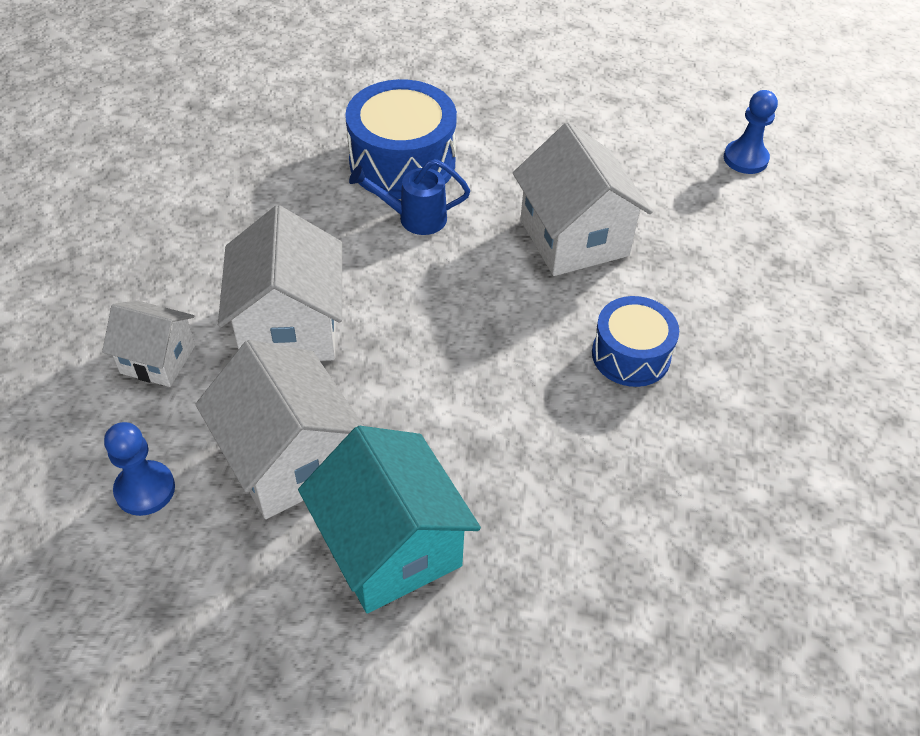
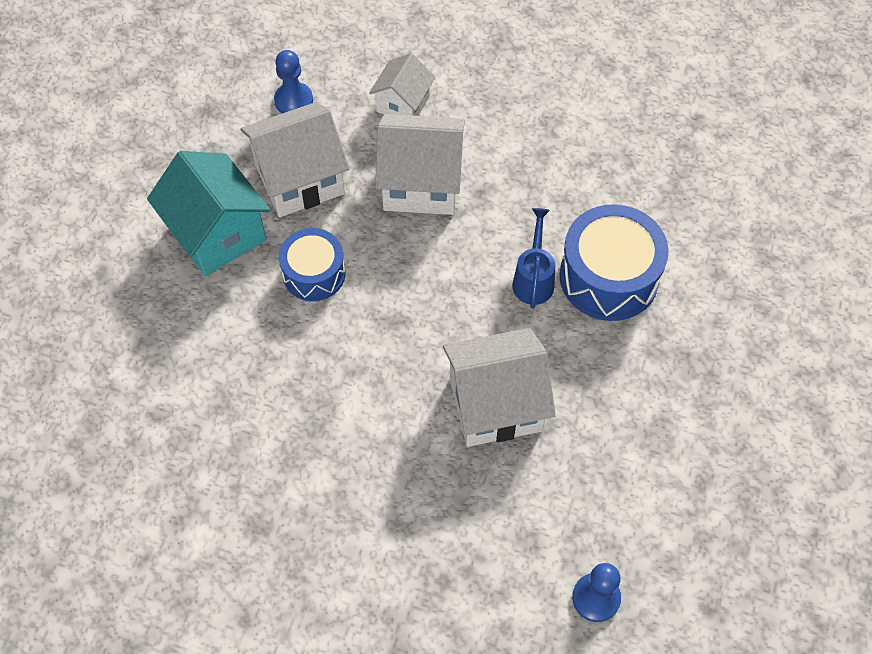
camera: 100 degrees right, 10 degrees up
(391, 547) = (217, 233): turquoise house -> turquoise house turned 75 degrees clockwise
(631, 355) = (352, 421): blue drum -> blue drum (314, 273)

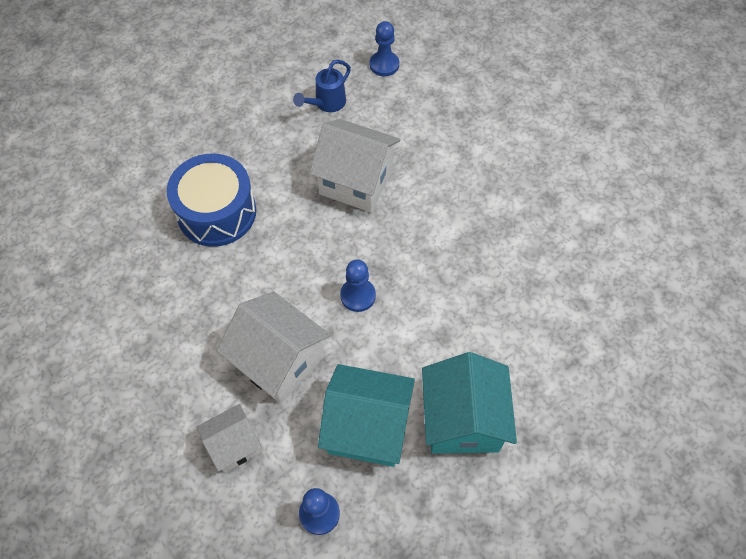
camera: 145 degrees left, 0 degrees up
(300, 179) = (367, 427): white house -> turquoise house
(314, 273) = (410, 338): blue drum -> none
(395, 282) = (358, 296): none -> blue pawn
(533, 278) = (264, 241): blue watering can -> blue watering can (326, 104)

